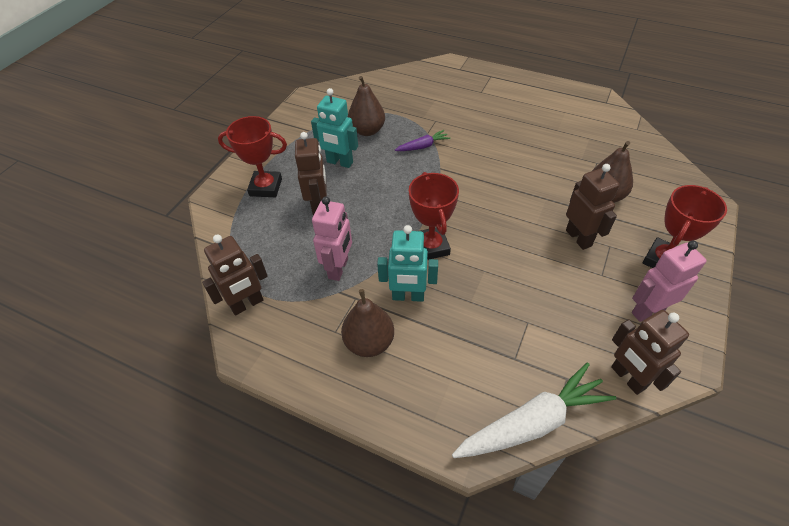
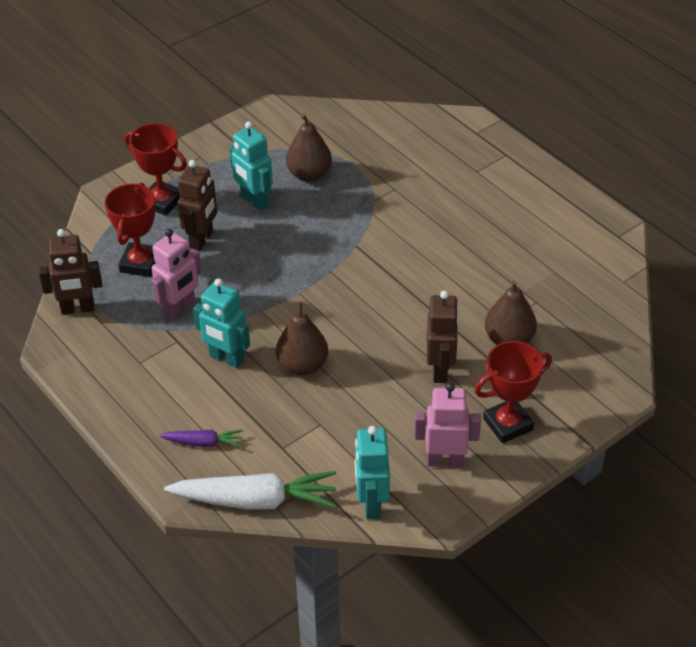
camera: 25 degrees right, 5 degrees down
(369, 342) = (163, 383): brown pear -> brown pear (302, 365)
(422, 146) = (356, 214): purple carrot -> purple carrot (203, 442)
(431, 247) = (283, 322): red trophy -> red trophy (140, 263)
(627, 378) = (371, 504): brown robot -> turquoise robot

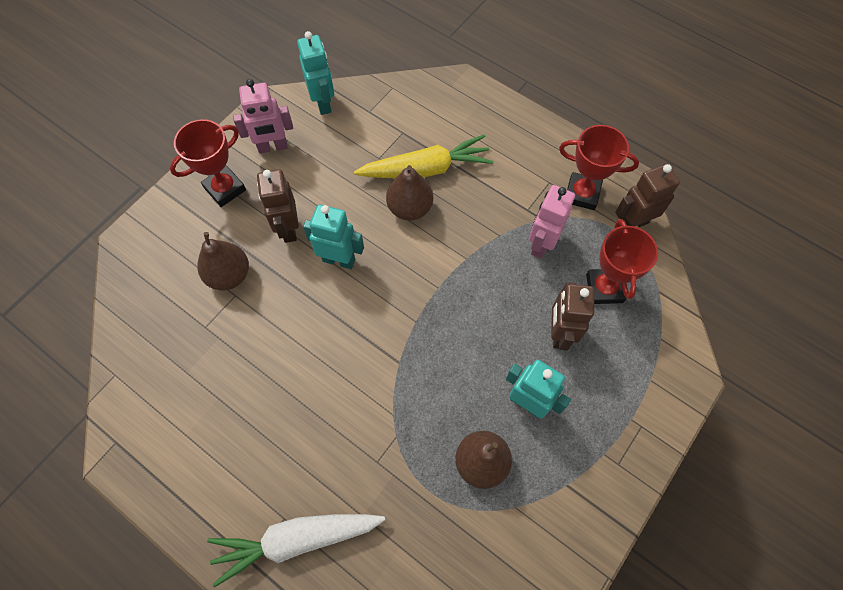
camera: 165 degrees right, 20 degrees up
(162, 201) = (625, 378): red trophy -> red trophy (582, 194)
(203, 442) = (465, 124): purple carrot -> none
(226, 358) = (478, 201): turquoise robot -> turquoise robot (339, 260)
(255, 500) = (409, 89): white carrot -> white carrot (296, 540)
(270, 401) = (426, 169): none -> yellow carrot

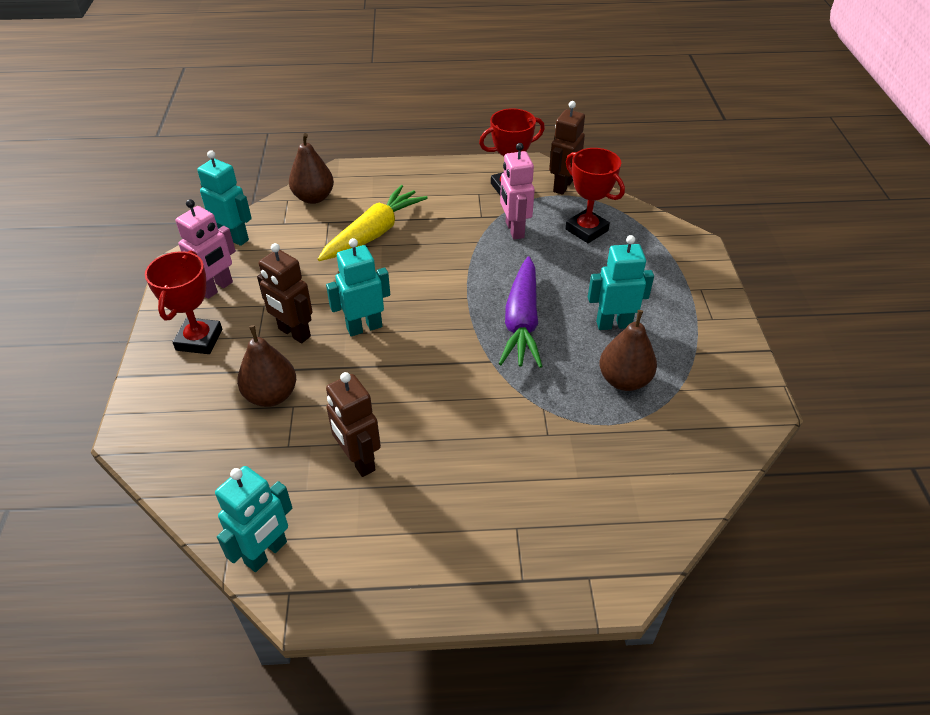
camera: 40 degrees left, 20 degrees down
(126, 402) = (266, 553): none -> turquoise robot
(296, 540) = (544, 533): white carrot -> none
(410, 208) = (388, 263): brown pear -> brown pear (314, 198)
(457, 343) = (521, 321): none -> purple carrot
(559, 333) = (586, 272): brown robot -> brown robot (359, 461)

